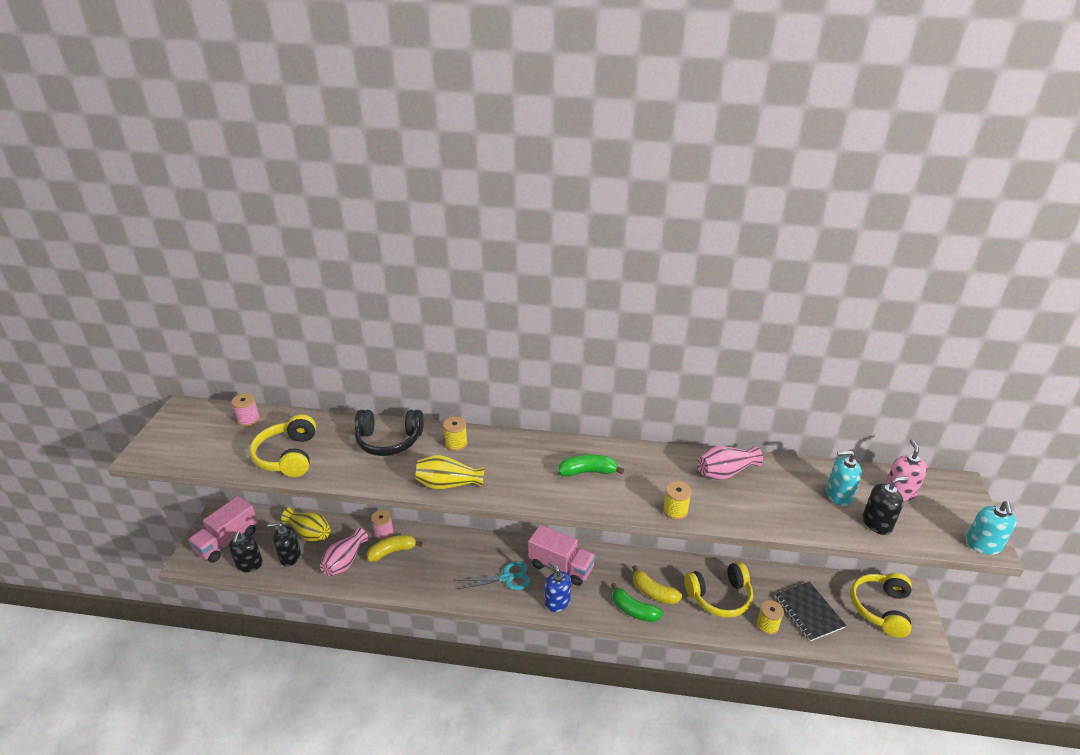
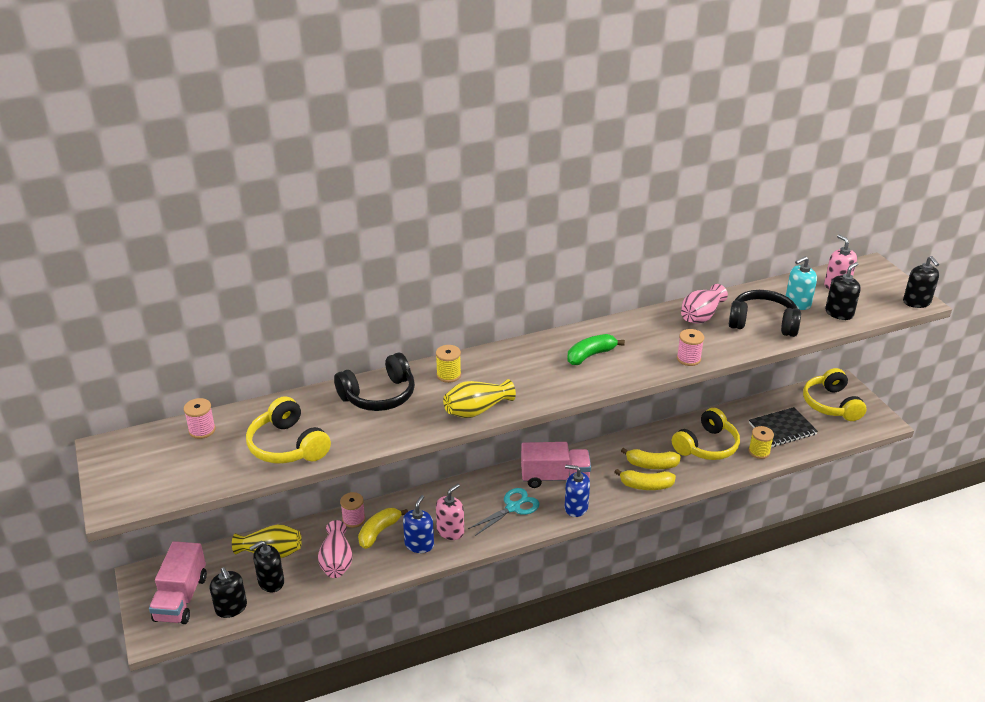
camera: 30 degrees left, 0 degrees up
(411, 576) = (419, 544): none -> blue soap dispenser
(443, 576) = (450, 531): none -> pink soap dispenser
(633, 610) = (646, 485): green banana -> yellow banana
(675, 511) = (688, 359): yellow spool -> pink spool
(782, 503) = (762, 323): none -> black headphones
(809, 612) = (782, 429): black notebook -> black notebook turned 60 degrees counterclockwise
(983, 545) = (916, 302): turquoise soap dispenser -> black soap dispenser

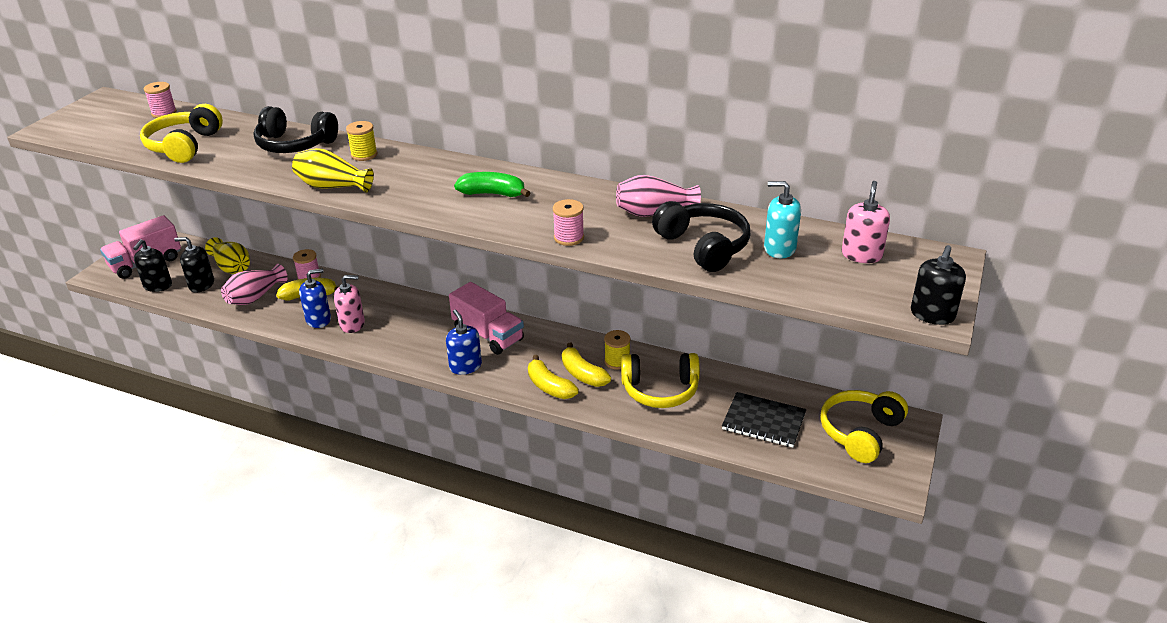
camera: 45 degrees right, 0 degrees up
(513, 507) = (420, 336): turquoise scissors -> none
(759, 452) = (703, 425): yellow spool -> yellow spool (617, 361)
(839, 313) = (808, 278): black soap dispenser -> none

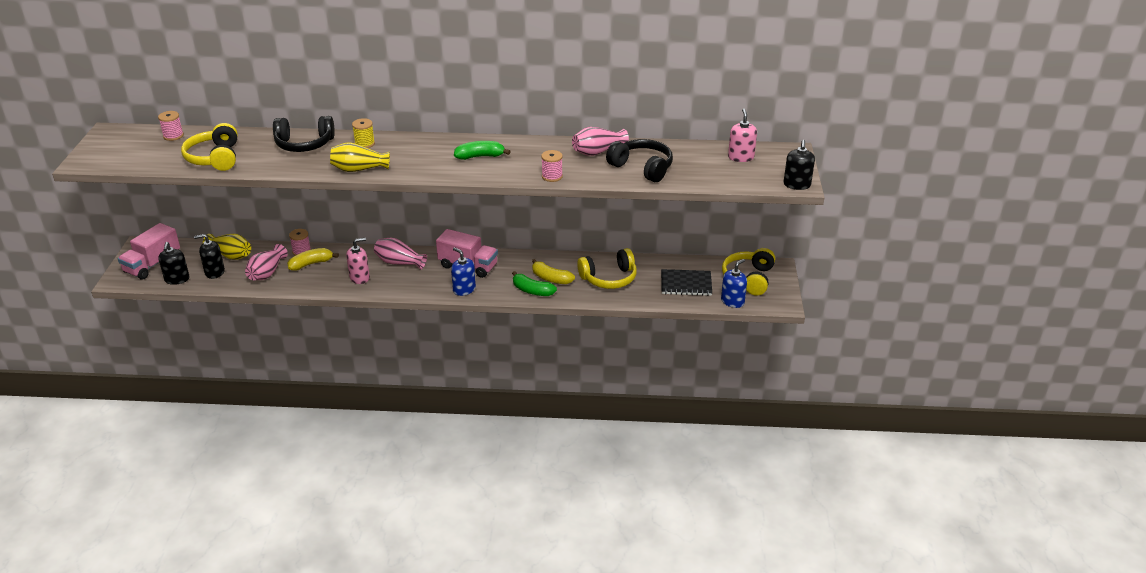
camera: 20 degrees left, 0 degrees up
(318, 319) = (330, 279): blue soap dispenser -> blue soap dispenser (732, 301)
(409, 314) = (399, 263): none -> pink vase
(549, 387) = (532, 291): yellow banana -> green banana
(617, 361) = (570, 266): yellow spool -> none
(779, 248) = (689, 161): turquoise soap dispenser -> none

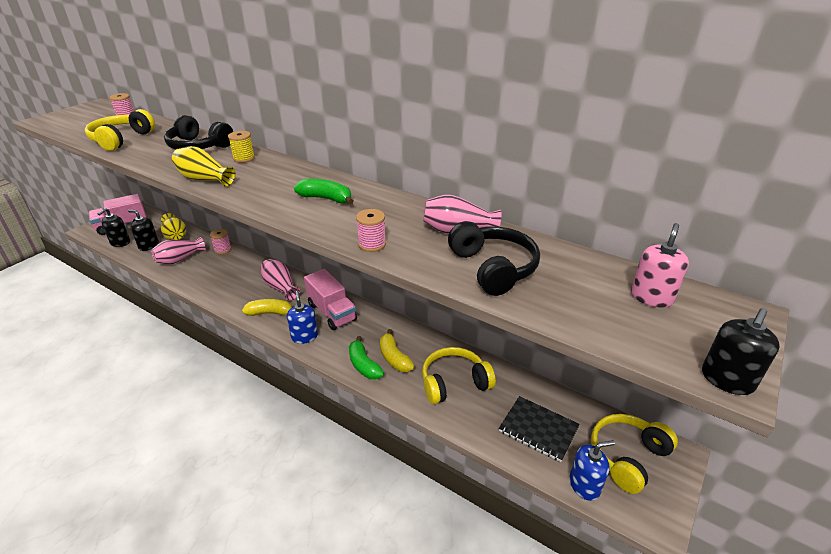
camera: 30 degrees right, 0 degrees up
(311, 264) = (217, 263): yellow banana -> yellow banana (270, 313)
(359, 278) = (236, 289): pink soap dispenser -> none
(609, 278) = (454, 383): yellow headphones -> yellow headphones turned 150 degrees clockwise

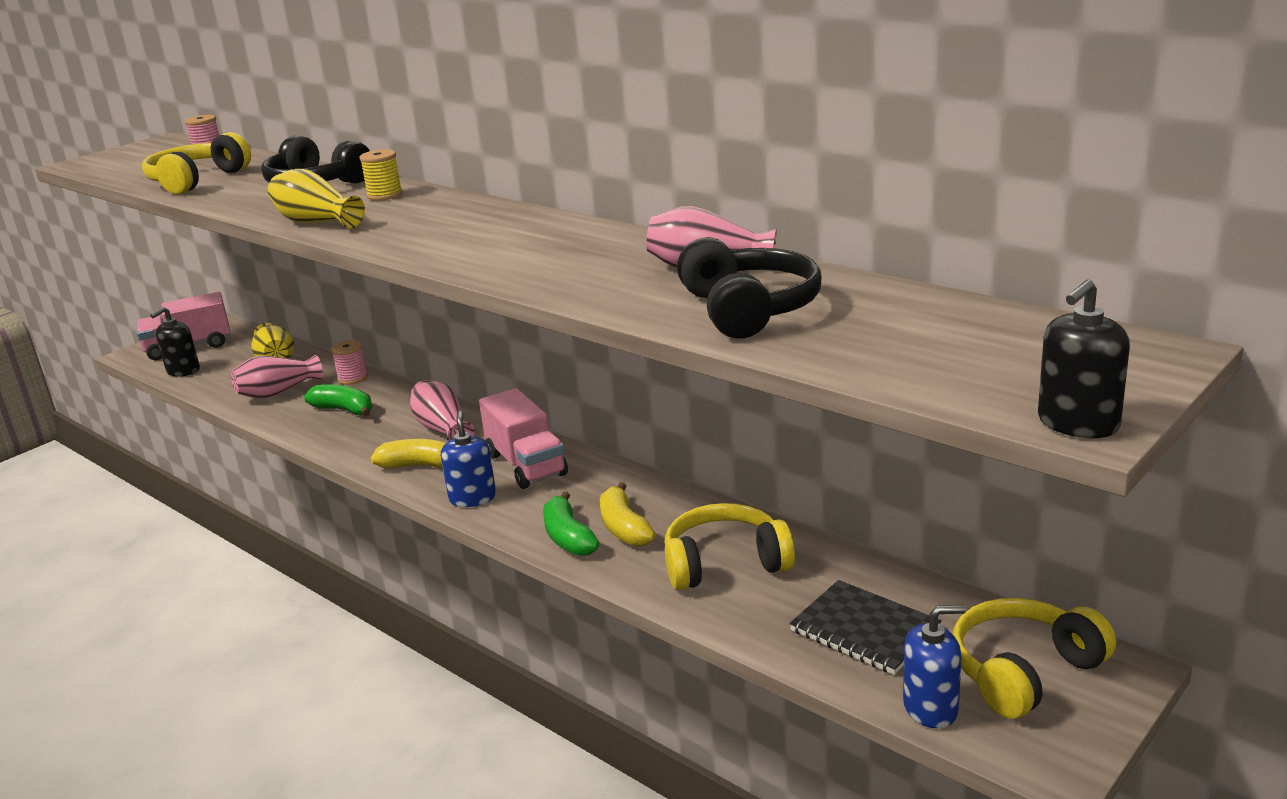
camera: 10 degrees right, 10 degrees down
(149, 245) = (229, 374): black soap dispenser -> none
(326, 199) = (504, 238): green banana -> green banana (344, 410)
(372, 244) = (560, 287): pink spool -> none
(651, 297) = (1002, 336): pink soap dispenser -> none

